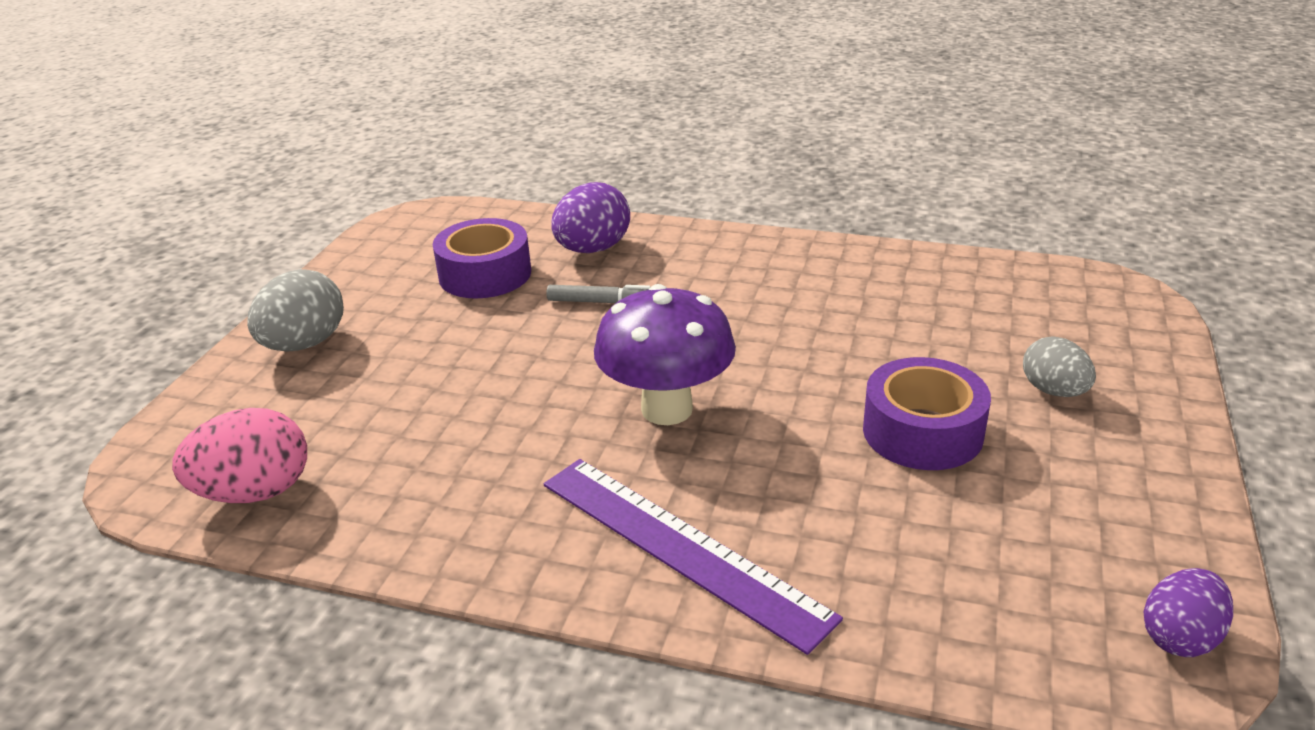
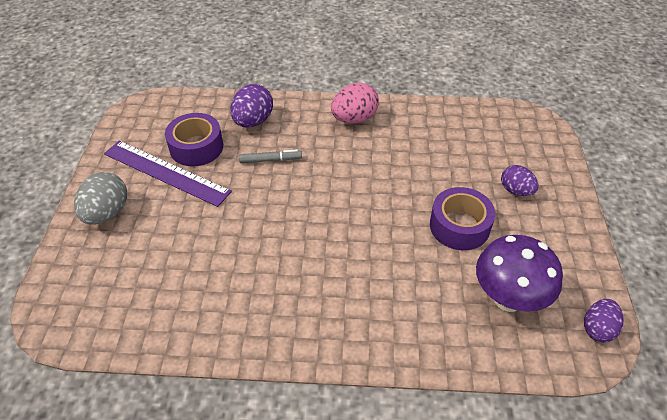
camera: 15 degrees left, 15 degrees up
(255, 492) = (119, 322): pink egg -> pink egg (354, 119)
(667, 409) = (327, 230): purple mushroom -> purple mushroom (508, 298)
(681, 547) = (360, 318): purple ruler -> purple ruler (166, 172)
(1054, 391) = (516, 190): grey egg -> purple egg

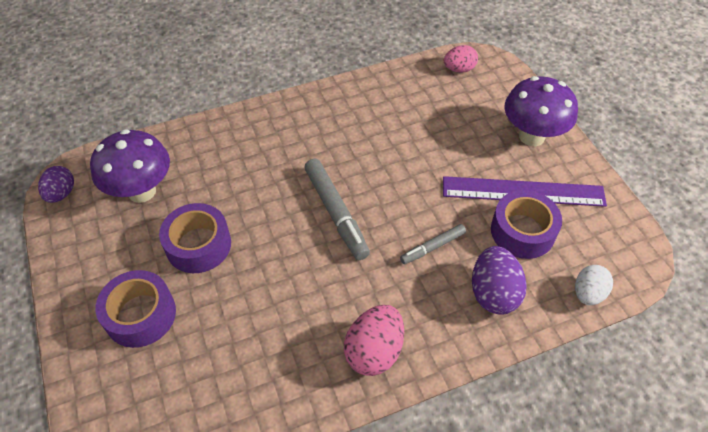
camera: 155 degrees right, 5 degrees up
(90, 319) = (459, 69): none -> pink egg
(107, 213) = (531, 136): grey egg -> purple mushroom
(194, 102) = (588, 293): none -> white egg
(329, 210) = (336, 213): none -> grey marker
(516, 190) = (140, 315): purple egg -> purple tape

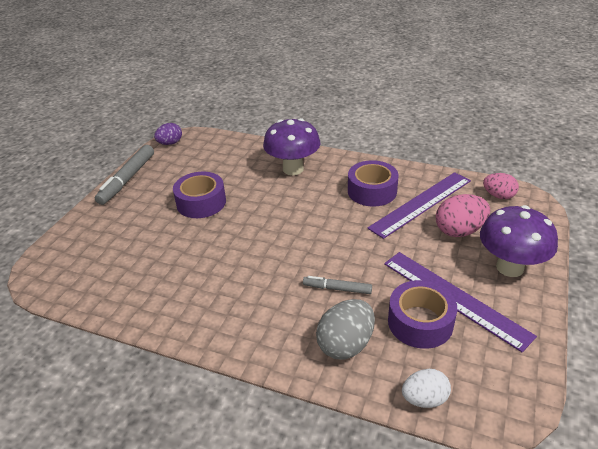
camera: 45 degrees right, 15 degrees down
(140, 315) = (133, 217): purple tape -> purple tape (372, 191)
(142, 191) = (207, 162): purple mushroom -> purple mushroom (293, 169)
(336, 213) = (298, 231): grey marker -> grey marker (127, 179)
(374, 351) = (222, 320): pink egg -> pink egg (459, 231)
(409, 114) = (421, 204): none -> purple ruler
(493, 293) = (345, 344): purple egg -> grey egg

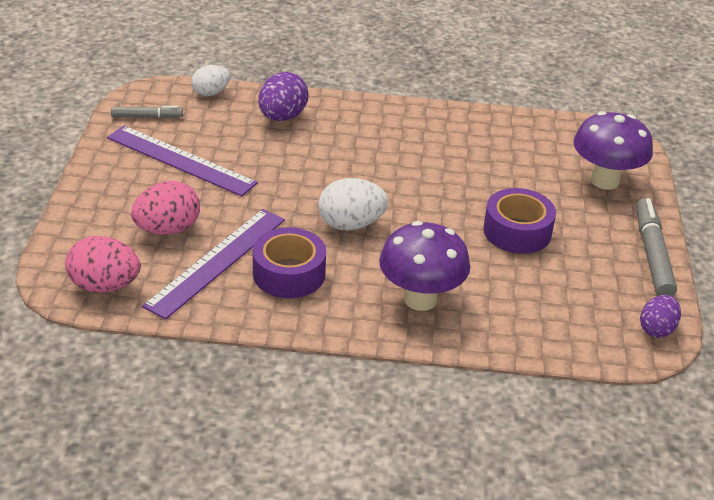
camera: 160 degrees right, 0 degrees up
(317, 220) = (351, 224): none -> white egg
(337, 289) = (303, 156): grey marker -> grey marker (147, 117)
(345, 344) = (282, 117): grey egg -> purple egg
(420, 322) = (215, 138): purple tape -> none
(498, 196) = (104, 286): pink egg -> pink egg, size x1.51
(509, 267) = (115, 194): purple mushroom -> purple mushroom (605, 181)

